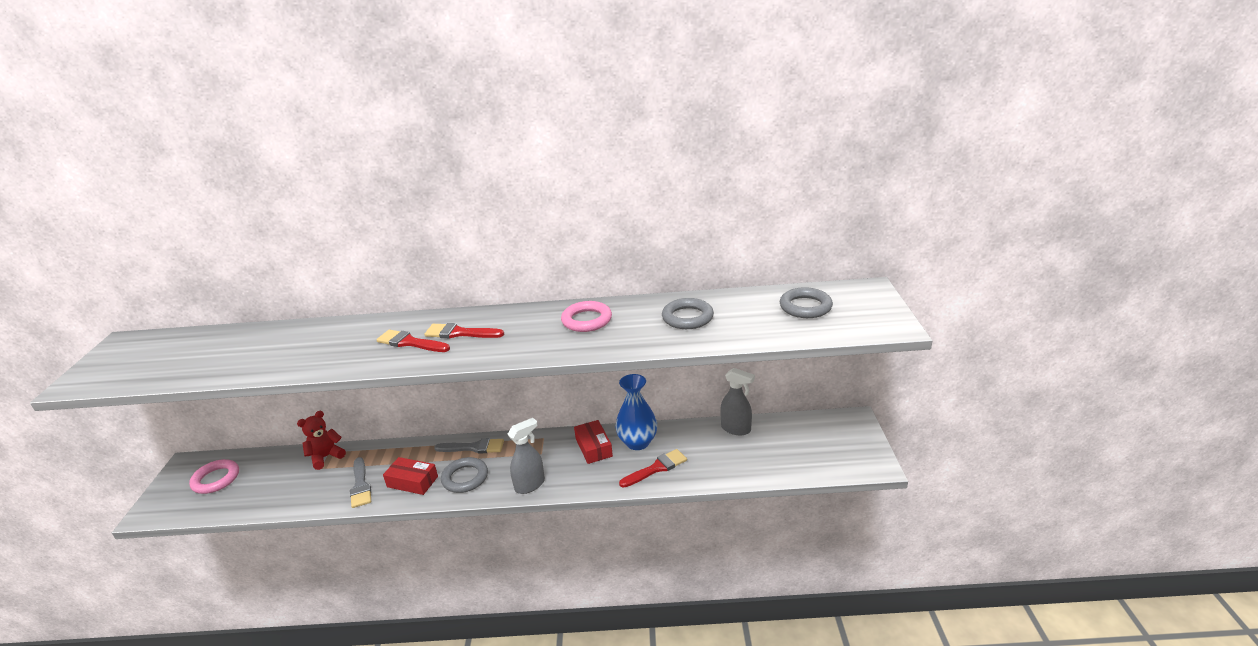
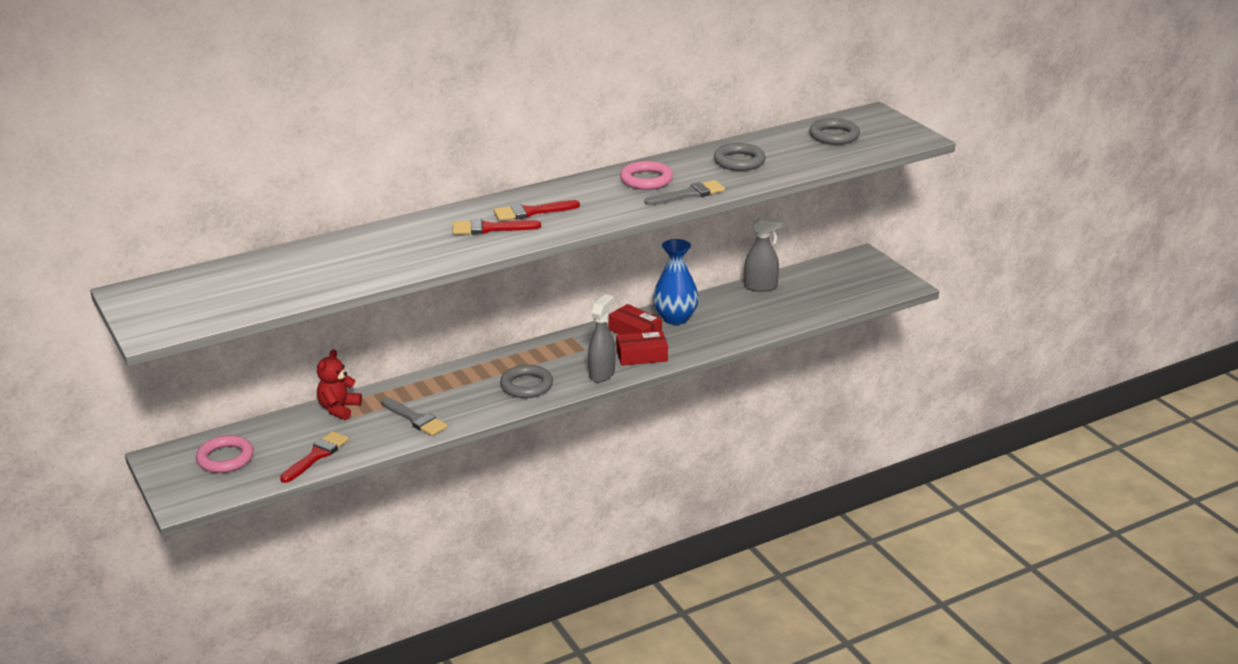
camera: 30 degrees left, 0 degrees up
(412, 482) = (471, 402): red box -> red box (642, 356)
(474, 447) = (505, 361): grey brush -> grey brush (688, 194)
(656, 468) = (714, 332): red brush -> red brush (316, 456)

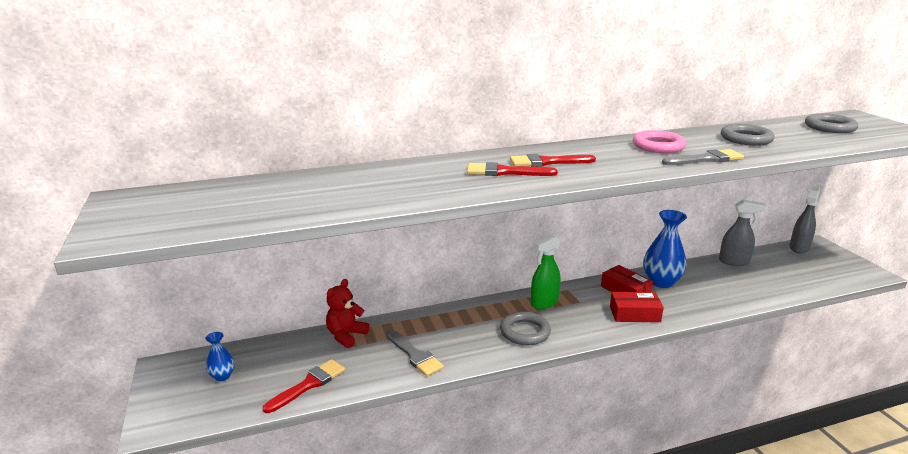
camera: 10 degrees right, 5 degrees down
(225, 458) = (222, 376): pink ring -> blue vase
(546, 354) = (544, 303): none -> green spray bottle
(602, 374) = (597, 328): grey spray bottle -> grey spray bottle (799, 248)

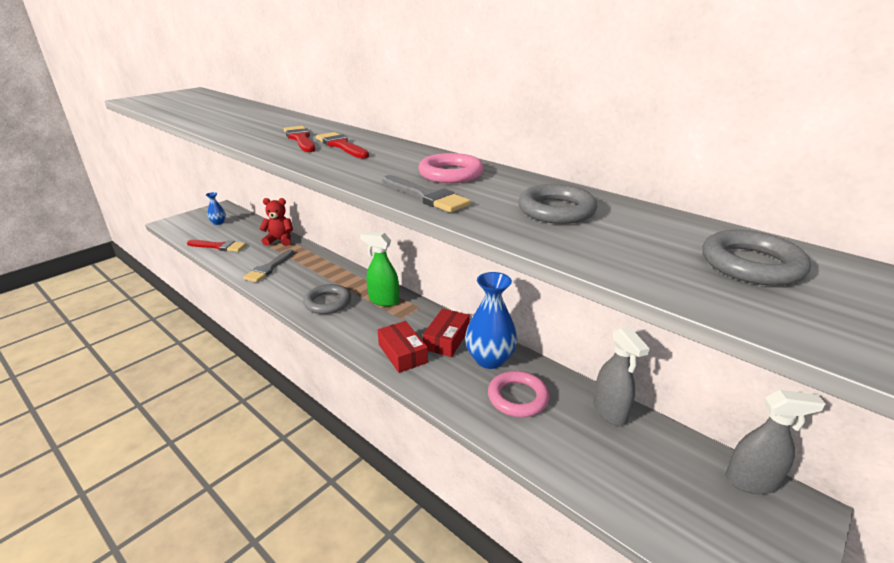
camera: 60 degrees right, 5 degrees up
(709, 285) = (518, 397): none -> pink ring

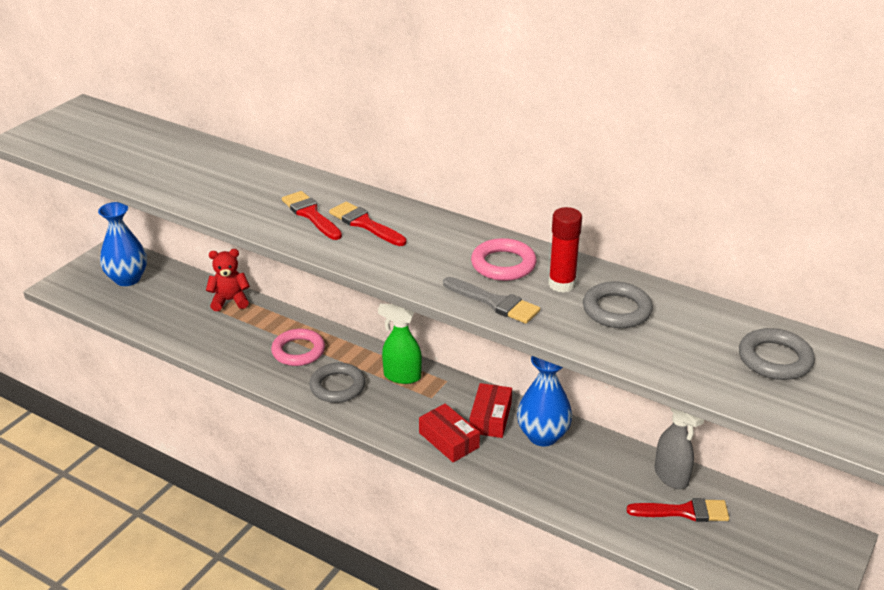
camera: 10 degrees left, 5 degrees up
(218, 223) = (127, 279): blue vase -> blue vase, size x1.94
(219, 246) = (154, 319): red brush -> red brush (684, 511)
(268, 268) = (239, 346): grey brush -> none
(503, 189) = (562, 284): none -> red glue stick
(518, 397) = (581, 473): pink ring -> pink ring (298, 351)
(751, 481) = (798, 523): grey spray bottle -> none

